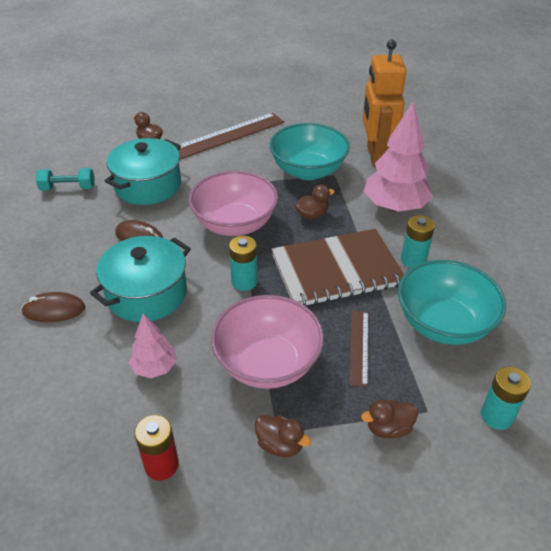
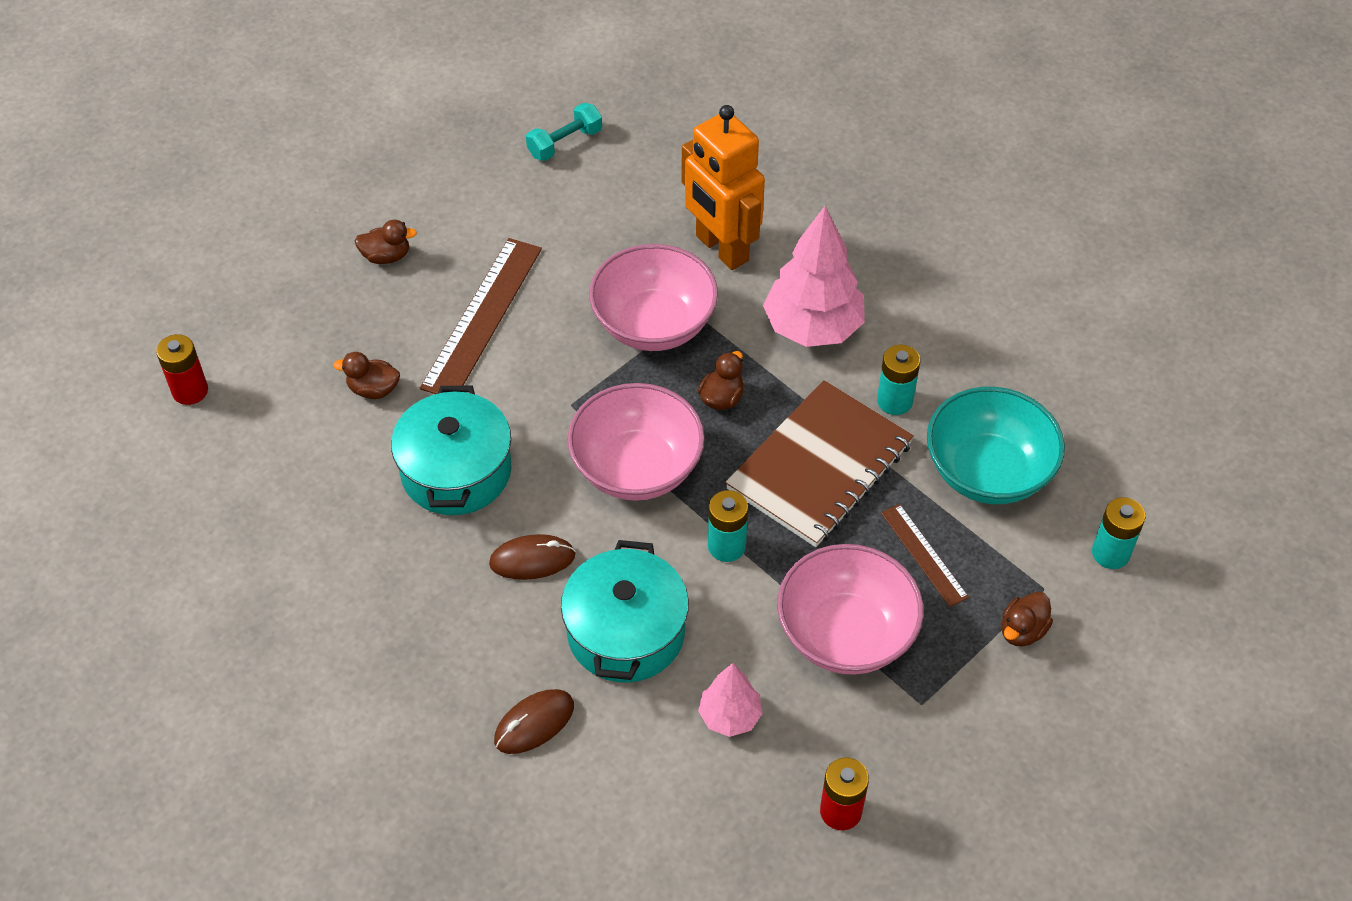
camera: 35 degrees left, 10 degrees up
(68, 188) = (343, 540): turquoise dumbbell -> turquoise dumbbell (565, 143)
(78, 111) = (190, 391): none -> red battery
(280, 445) = (935, 715): brown duck -> brown duck (386, 256)
(308, 171) = (654, 325): turquoise bowl -> pink bowl

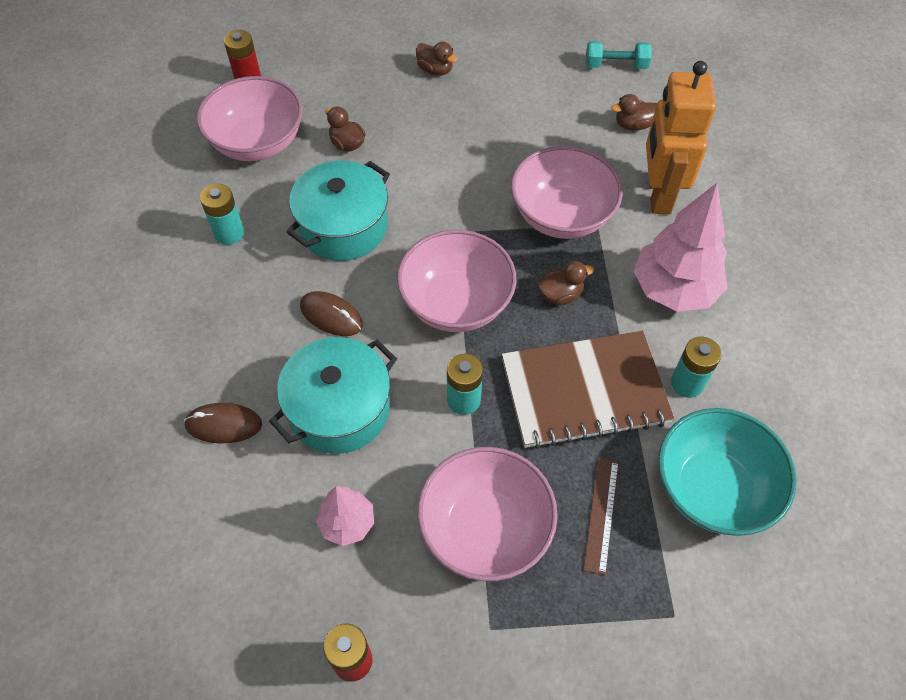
camera: 40 degrees right, 5 degrees up
(275, 448) = (258, 143): none -> pink bowl
(482, 317) = (455, 141): brown ruler -> none
(1022, 631) = (624, 636): brown duck -> brown duck (633, 125)
(1110, 553) = (758, 631): turquoise battery -> turquoise battery (229, 233)

